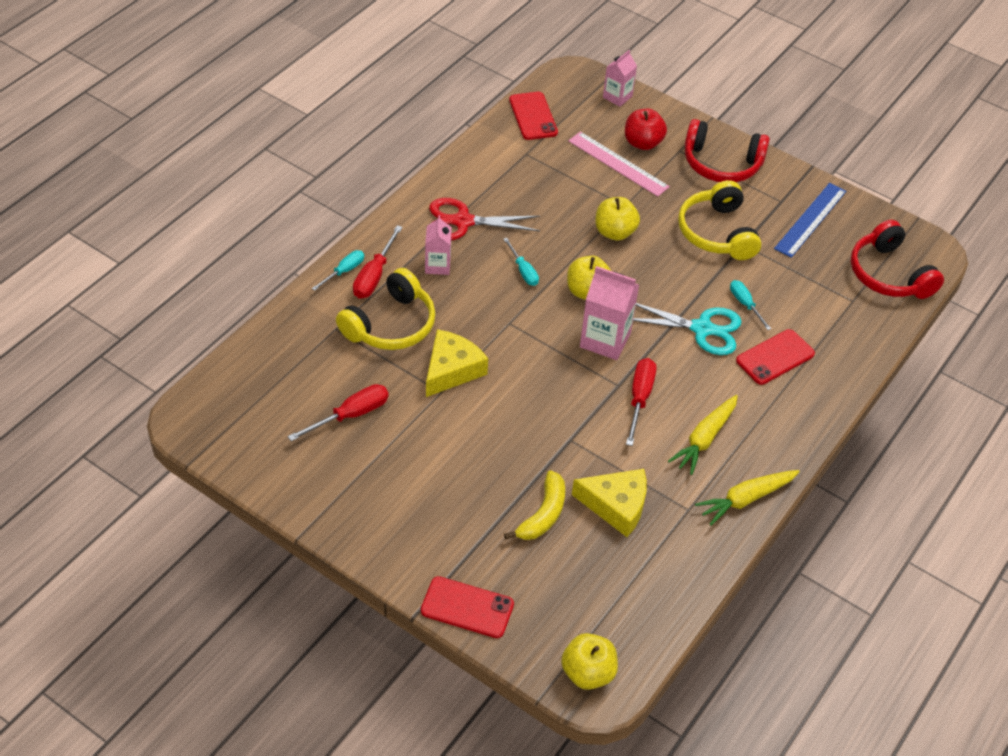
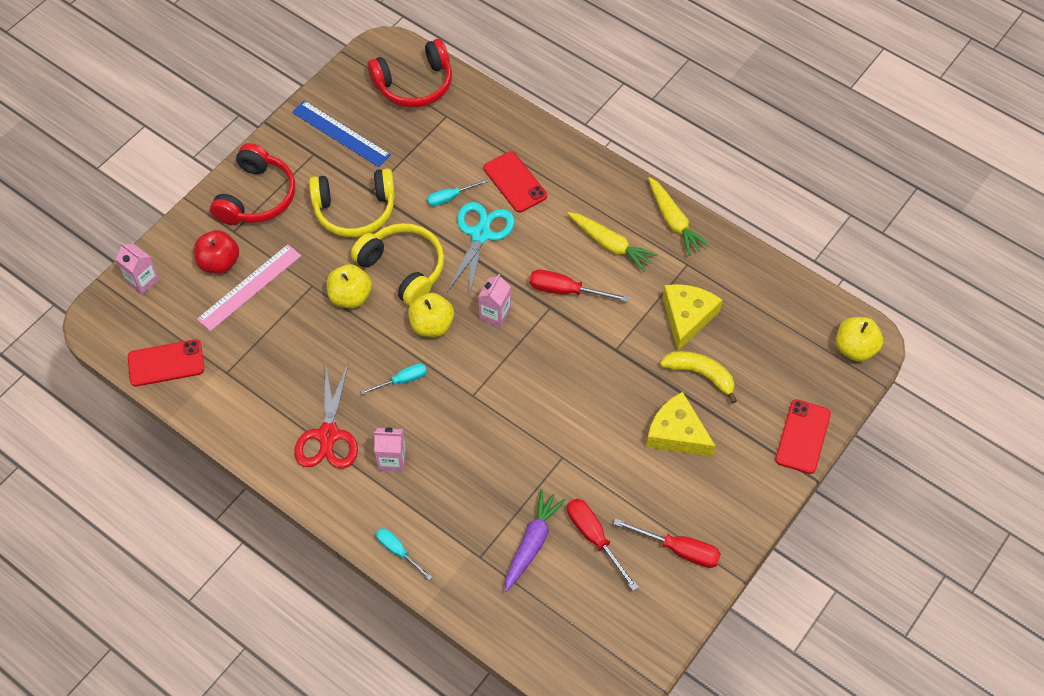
camera: 85 degrees left, 10 degrees up
(347, 366) = (532, 543): none -> purple carrot
(374, 276) = (405, 521): red screwdriver -> red screwdriver (678, 549)
(391, 325) = (475, 503): yellow headphones -> yellow headphones (403, 268)
(452, 370) = (534, 447): yellow cheese -> yellow cheese (677, 433)
(605, 340) = (495, 314): pink carton -> pink carton, size x0.62

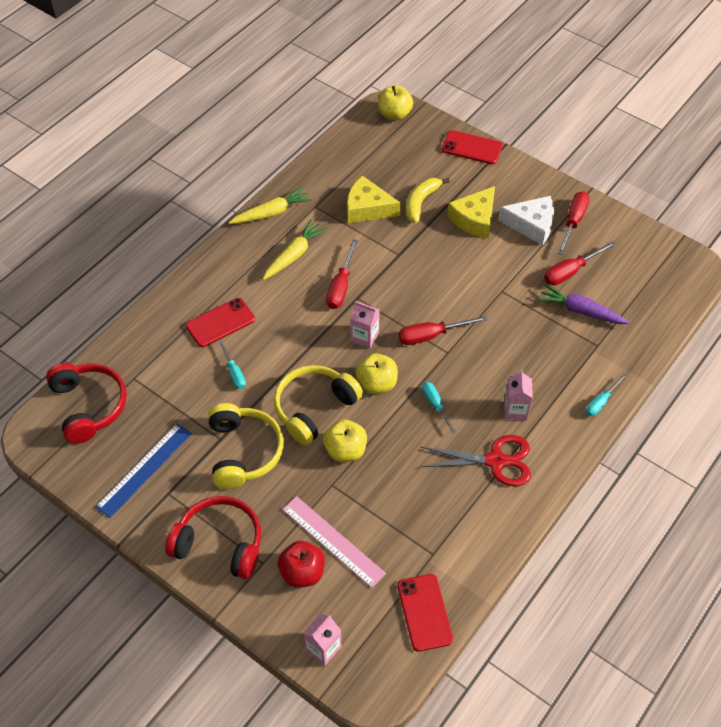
camera: 90 degrees left, 5 degrees down
(481, 234) = (278, 348): turquoise scissors -> none
(496, 379) = (431, 335): none -> red screwdriver
(670, 499) = (531, 225): none -> white cheese

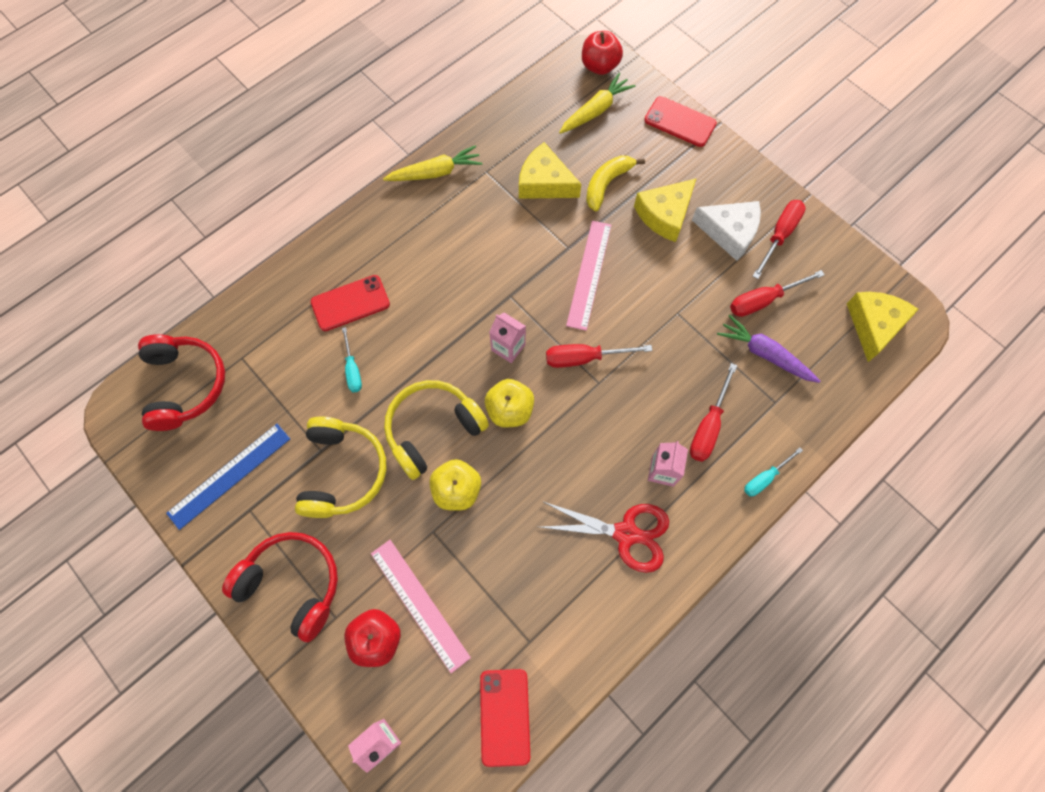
camera: 10 degrees right, 15 degrees up
(293, 255) = (449, 230): yellow carrot -> yellow carrot (595, 111)
(341, 286) = (494, 278): red screwdriver -> red screwdriver (708, 426)
(394, 114) = (599, 66): yellow apple -> red apple
(421, 272) = (589, 274): none -> pink ruler
(435, 405) = (571, 449): turquoise screwdriver -> none
(665, 277) = (874, 325): none -> yellow cheese

